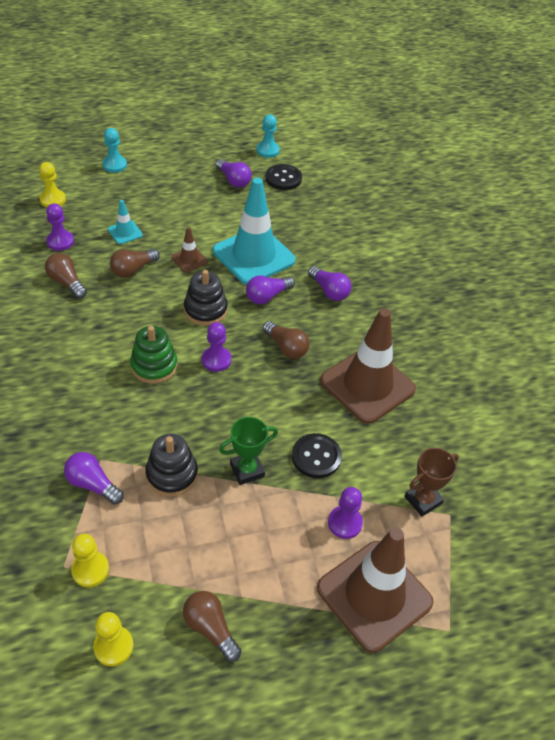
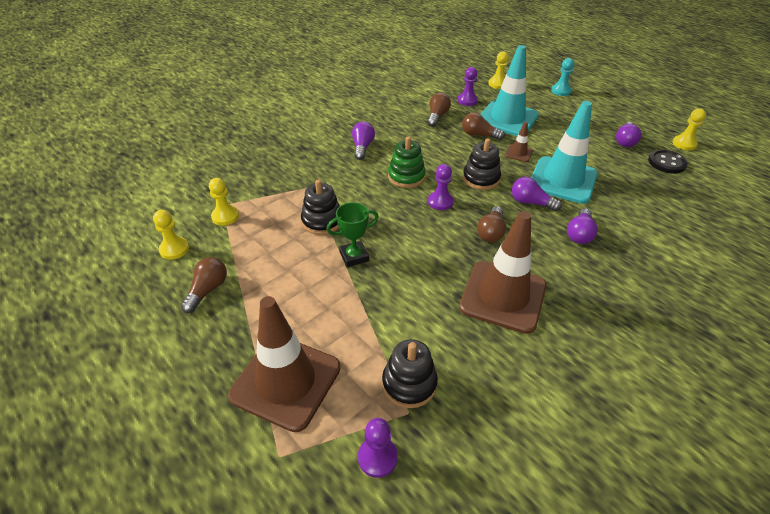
camera: 65 degrees right, 5 degrees down
(93, 484) = (289, 191): purple light bulb -> purple light bulb (362, 147)
(125, 232) = (507, 119): turquoise traffic cone -> turquoise traffic cone, size x2.29
(247, 470) = (354, 256): green trophy -> green trophy turned 60 degrees counterclockwise
(267, 150) = (684, 144): turquoise pawn -> yellow pawn
(316, 457) = (398, 291): black button -> none
(345, 523) = (345, 334): purple pawn -> purple pawn (377, 457)
(423, 500) = (409, 384): brown trophy -> black stacking toy

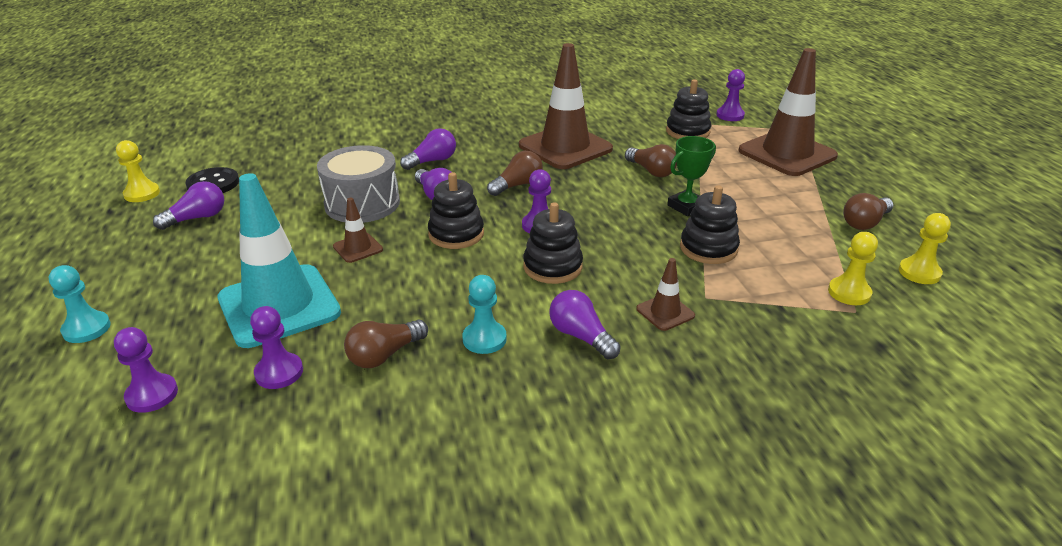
camera: 150 degrees left, 10 degrees down
(329, 171) = (665, 312): none -> brown traffic cone
(354, 256) = (686, 206): green trophy -> green trophy turned 45 degrees counterclockwise
(362, 147) = (581, 336): purple light bulb -> purple light bulb turned 105 degrees clockwise
(404, 133) = (484, 339): none -> turquoise pawn
(406, 177) = (552, 267): green stacking toy -> black stacking toy
(479, 135) = (368, 293): brown light bulb -> brown light bulb (651, 171)
(497, 84) = (152, 395): yellow pawn -> purple pawn
(562, 180) = (362, 203): turquoise traffic cone -> grey drum

